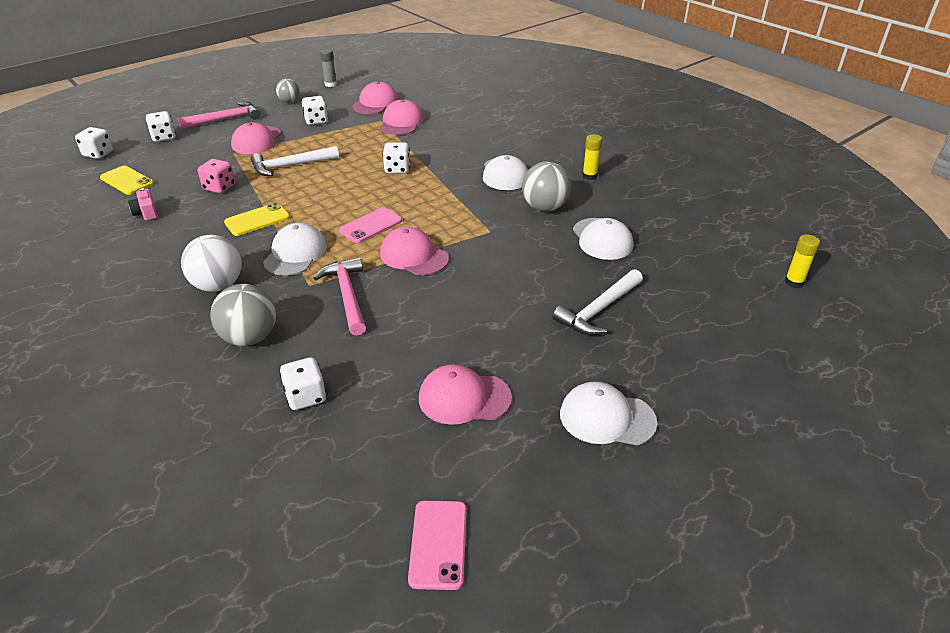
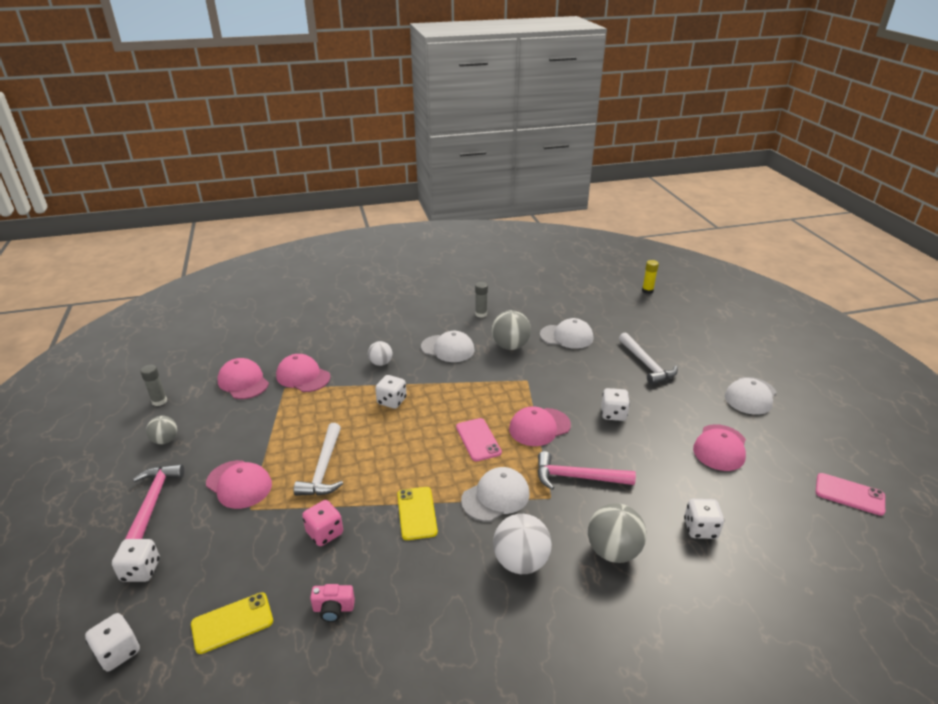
camera: 65 degrees left, 5 degrees down
(295, 254) = (495, 497): white cap -> white cap turned 105 degrees clockwise
(316, 121) = (239, 430): white dice -> white dice (613, 414)
(450, 149) = (381, 363): none -> white ball
(589, 176) = (481, 314): yellow glue stick -> grey glue stick

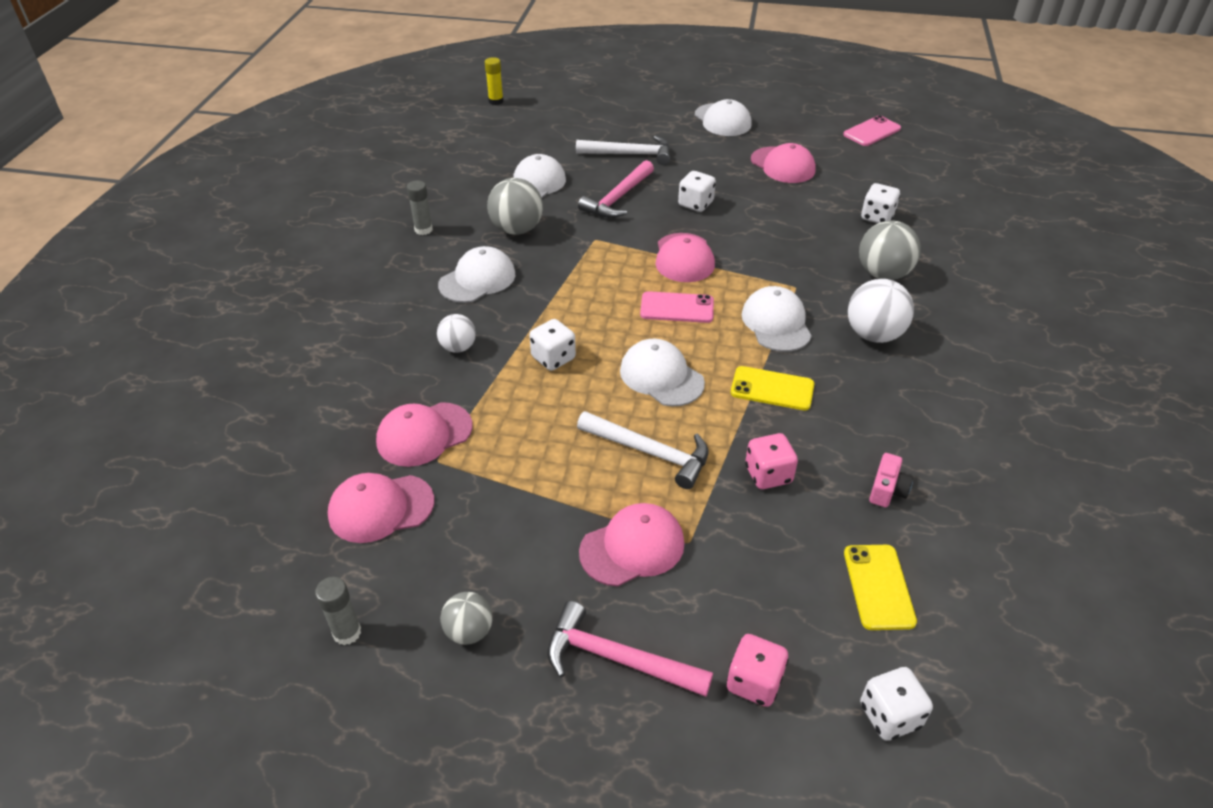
camera: 65 degrees left, 10 degrees up
(141, 570) = (754, 682): white dice -> pink dice
(399, 453) = (661, 376): none -> white cap
(577, 477) = (776, 260): pink hammer -> pink hammer (618, 198)

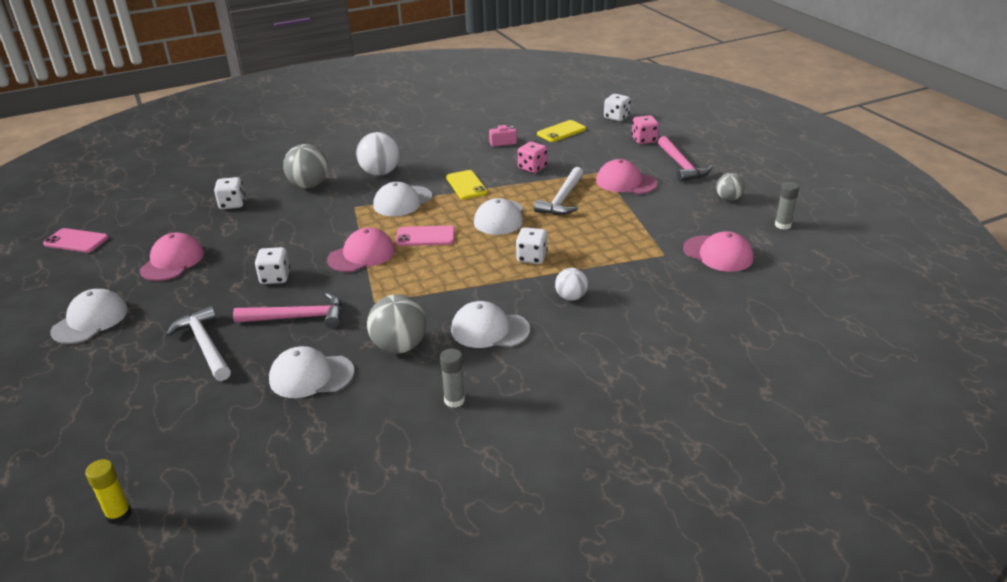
camera: 125 degrees left, 10 degrees down
(424, 434) = (655, 269): pink cap -> none
(650, 452) = (562, 199): white hammer -> white hammer turned 150 degrees counterclockwise
(677, 308) = (425, 236): pink phone -> pink phone turned 60 degrees counterclockwise

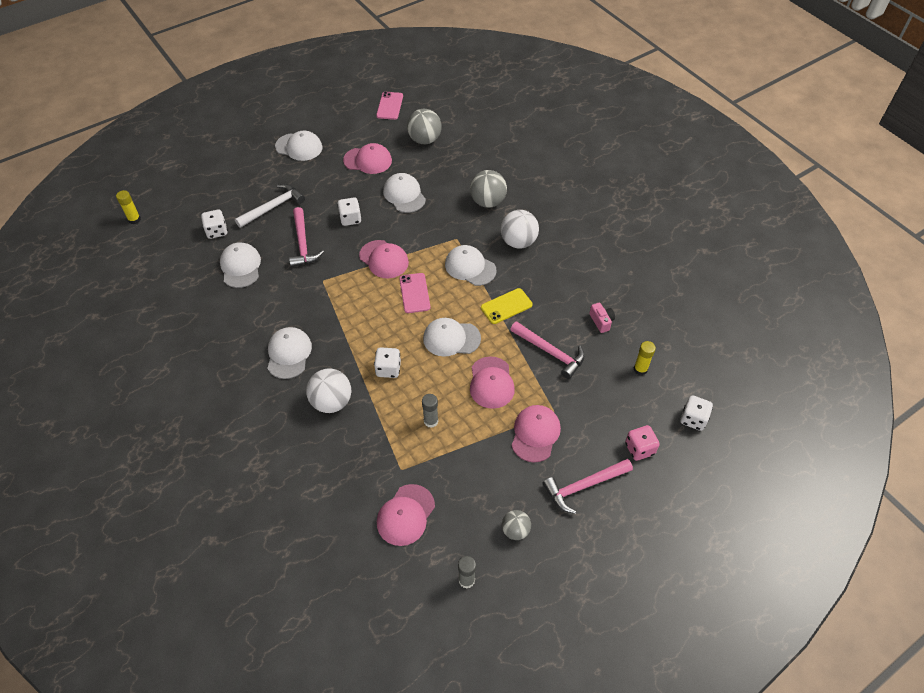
camera: 80 degrees right, 20 degrees up
(232, 204) = (450, 166): white dice -> white dice (217, 231)
(259, 237) = (404, 195): none -> white cap
(399, 346) = (270, 305): grey ball -> grey ball (425, 140)
(454, 400) = (212, 345): grey glue stick -> grey glue stick (431, 421)
(532, 168) = (550, 352): pink dice -> pink hammer
(561, 132) = (640, 369): yellow phone -> yellow glue stick
(562, 199) = (491, 382): white hammer -> pink cap
(571, 297) = (332, 402): white ball -> white ball, size x1.66

